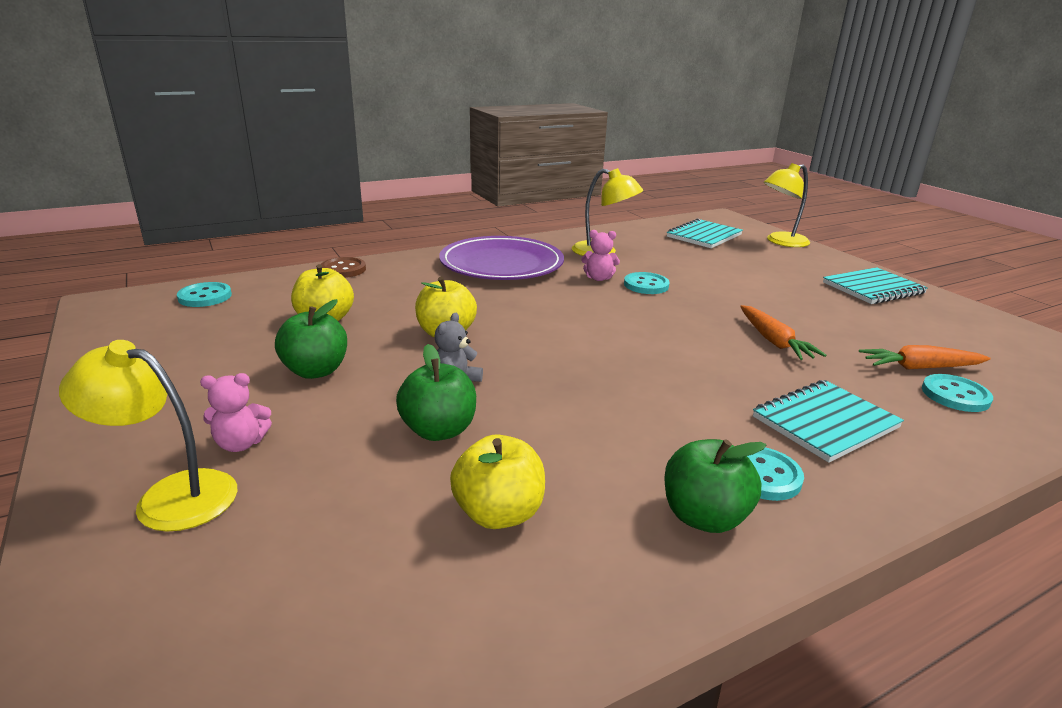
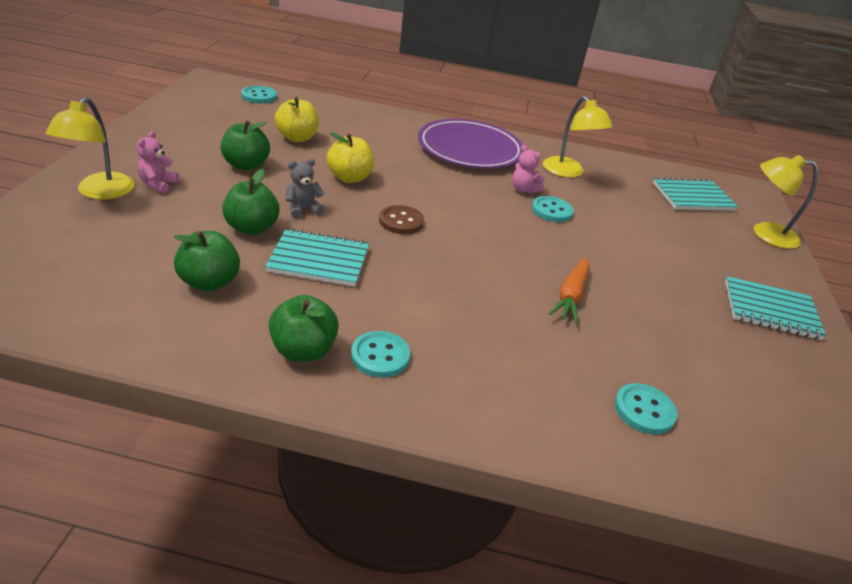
camera: 35 degrees right, 10 degrees up
(170, 496) = (100, 192): yellow lamp -> yellow lamp turned 135 degrees counterclockwise
(241, 444) = (158, 184): pink teddy bear -> pink teddy bear turned 75 degrees clockwise
(343, 269) = (359, 110): brown button -> brown button (401, 221)
(498, 513) = (209, 282): yellow apple -> green apple
(825, 422) = (489, 359): turquoise notebook -> turquoise notebook (319, 260)
(920, 367) = (660, 379): orange carrot -> none

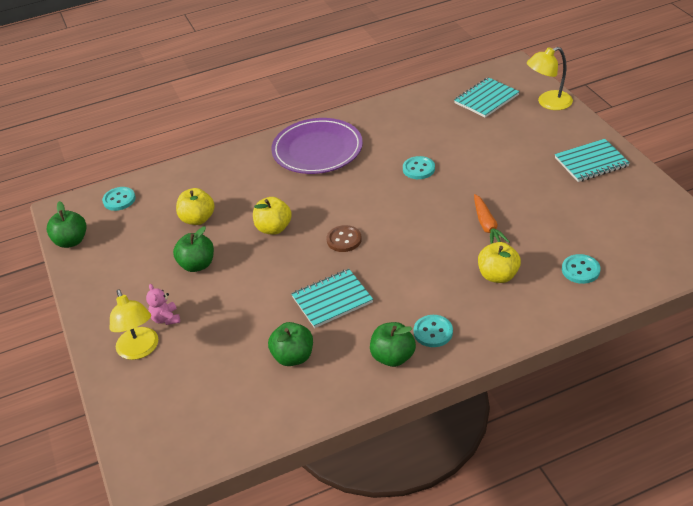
camera: 25 degrees left, 5 degrees up
(252, 228) = (266, 307): green apple -> green apple (71, 241)
(303, 209) = (278, 272): grey teddy bear -> none
(523, 189) = (386, 163): pink teddy bear -> none
(527, 349) = (498, 275): none -> yellow apple
(568, 172) = (397, 128): yellow lamp -> none

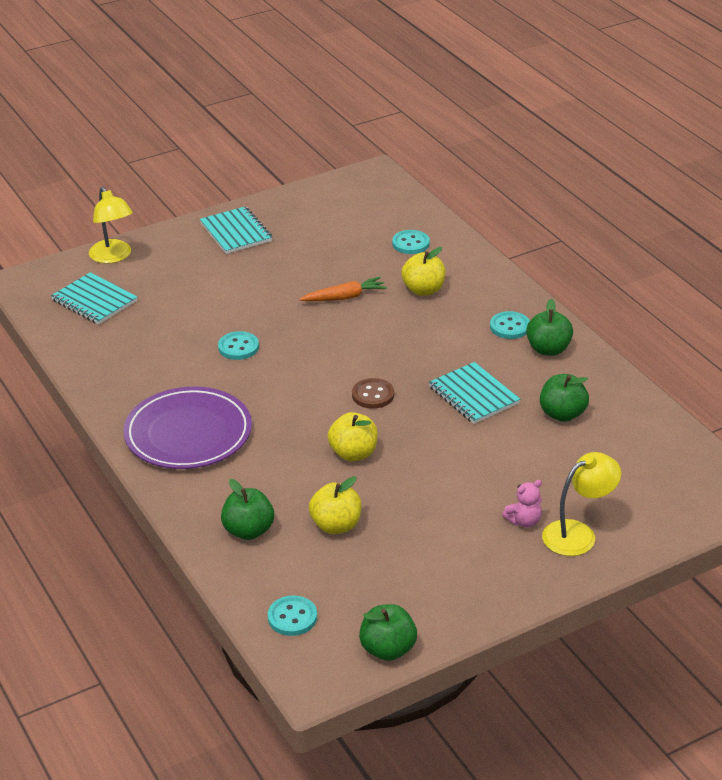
camera: 100 degrees left, 5 degrees down
(197, 265) = (426, 510): green apple -> green apple (248, 531)

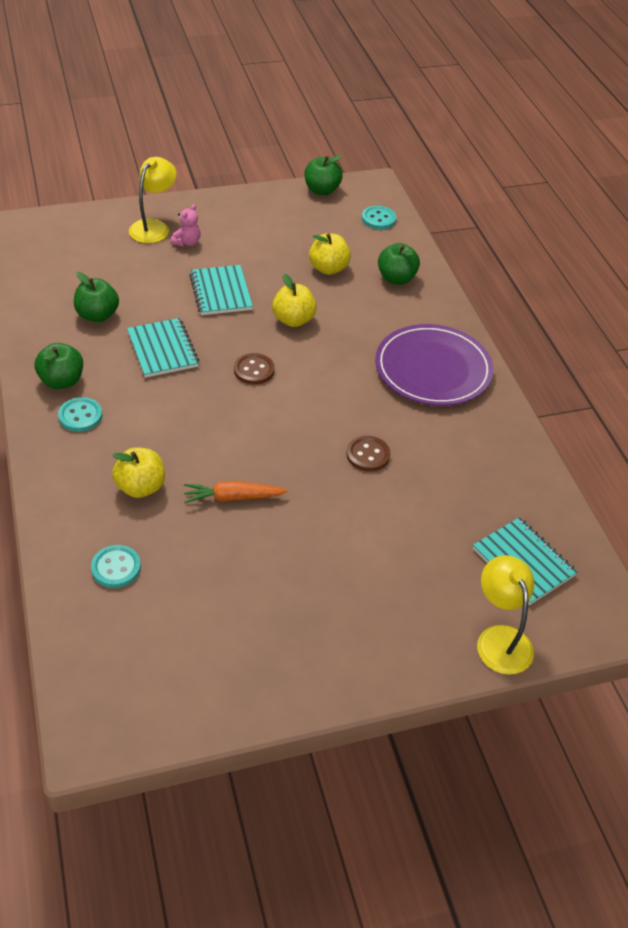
camera: 170 degrees left, 10 degrees up
(236, 232) = (331, 648): turquoise notebook -> turquoise notebook (220, 292)
(238, 347) = (368, 455): turquoise button -> brown button
(524, 521) = (187, 242): pink teddy bear -> pink teddy bear turned 135 degrees clockwise
(578, 534) = (154, 227): yellow lamp -> yellow lamp turned 135 degrees clockwise

